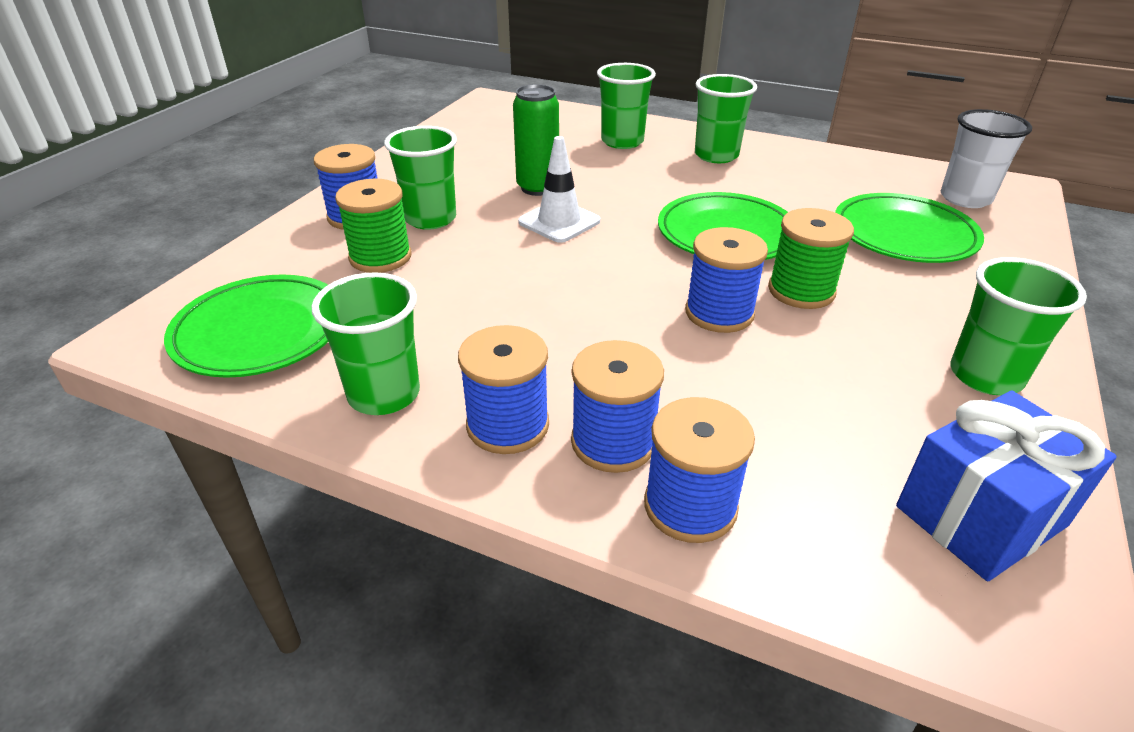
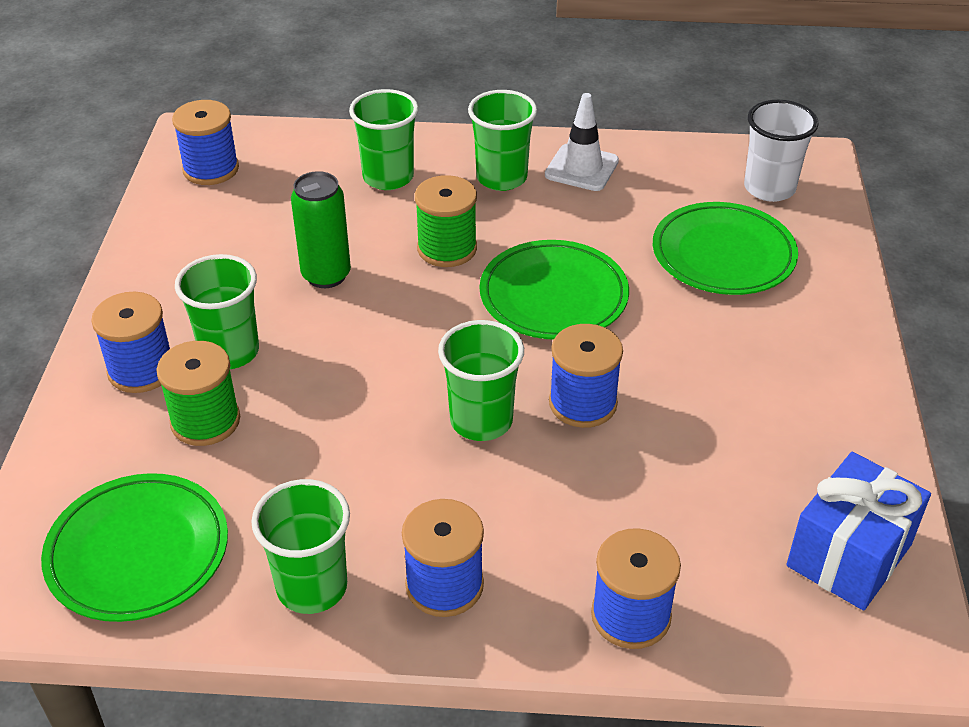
camera: 20 degrees left, 5 degrees up
(559, 222) = (374, 321): white traffic cone -> white traffic cone (581, 168)
(613, 442) = (544, 574): blue spool -> blue spool (211, 169)
(801, 291) = (648, 355): green spool -> green spool (447, 248)
(985, 376) = (828, 413): green cup -> green cup (481, 421)

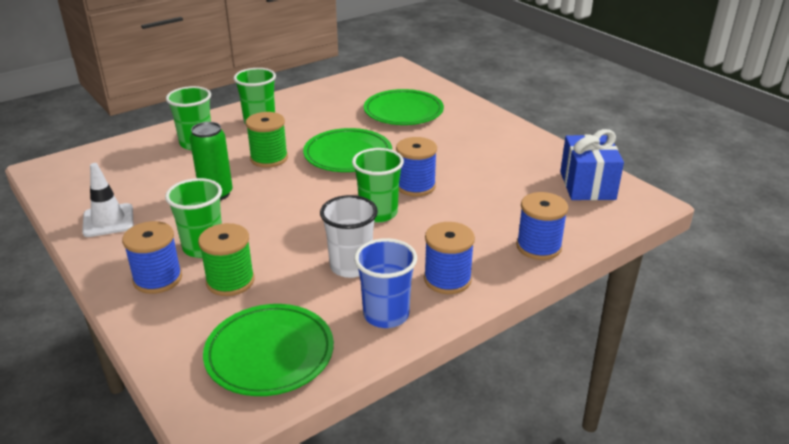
camera: 40 degrees left, 10 degrees down
(211, 169) = (78, 178): blue spool -> none
(312, 587) = (386, 315): green cup -> blue cup
(581, 168) = (295, 105): white traffic cone -> white traffic cone (108, 220)
(769, 188) = (391, 83): white cup -> white cup (351, 266)

